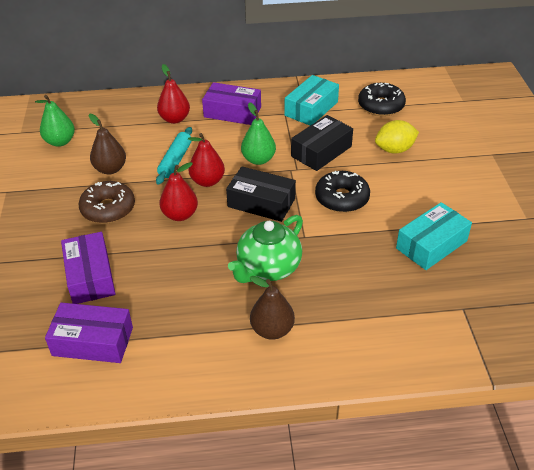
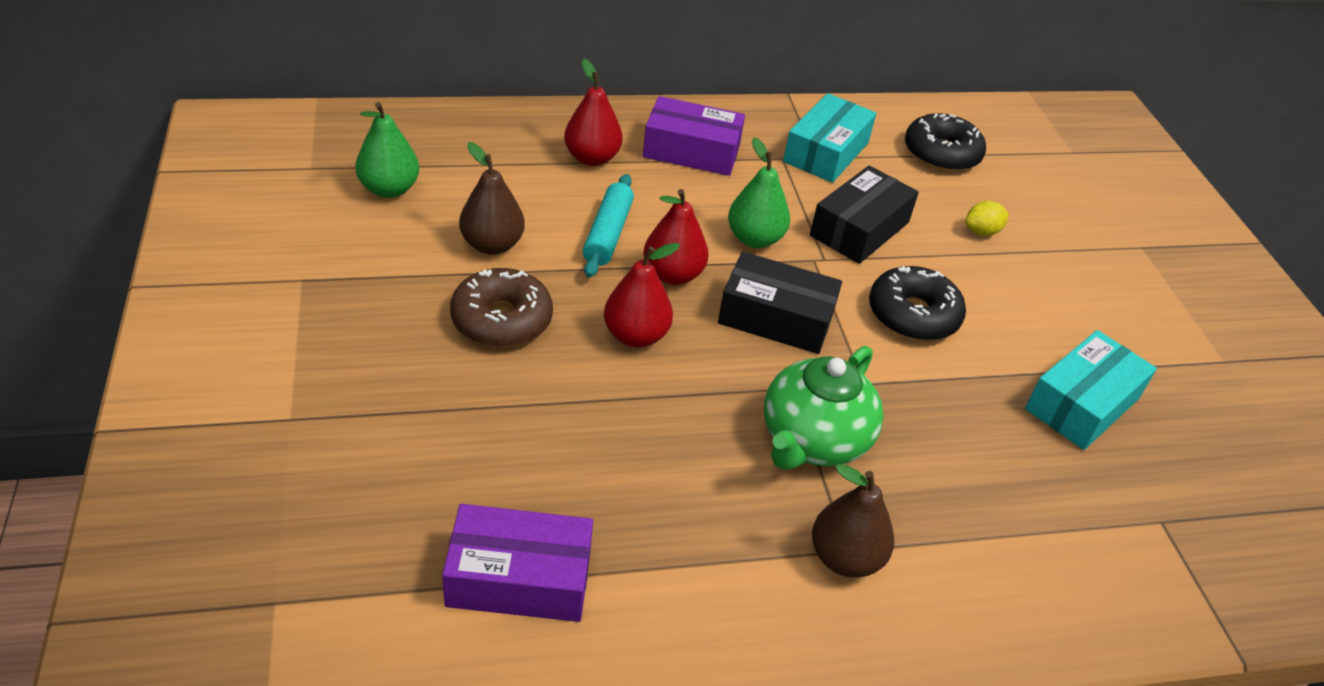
camera: 10 degrees left, 0 degrees up
(90, 276) = (491, 449): purple box -> none
(394, 150) = (981, 232): yellow lemon -> yellow lemon, size x0.62

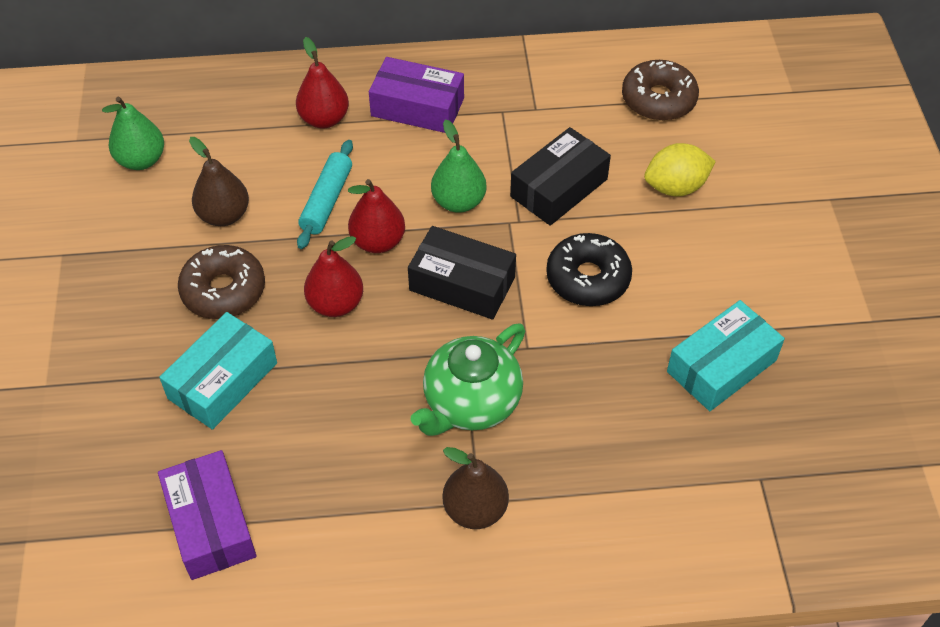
camera: 10 degrees right, 10 degrees up
(519, 578) = (210, 524): purple box -> purple box turned 60 degrees clockwise
(826, 152) = (545, 103): turquoise box -> turquoise box (223, 381)
(941, 154) = (658, 99): black donut -> brown donut
(981, 232) = (675, 187): yellow lemon -> yellow lemon, size x1.61

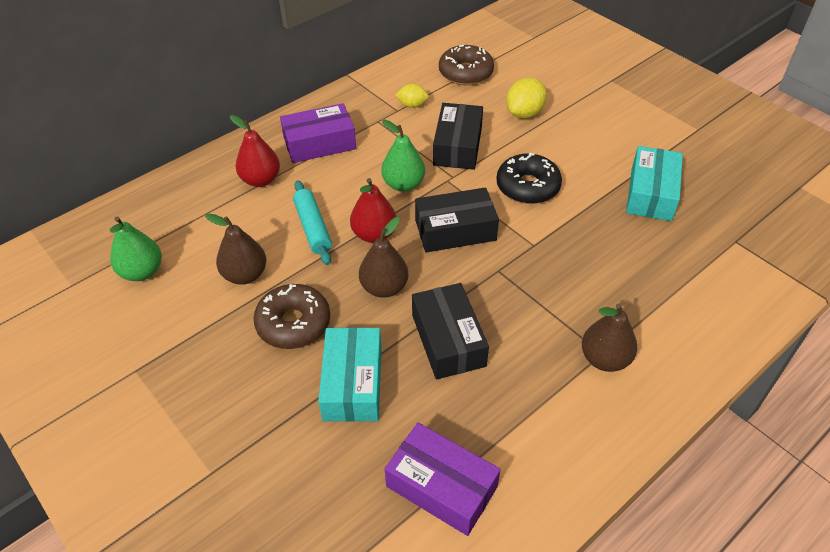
camera: 35 degrees left, 5 degrees down
(335, 304) = (384, 288): red pear -> brown pear
(345, 394) = (448, 340): none -> black box
(471, 402) = (534, 297): green teapot -> none
(557, 110) = (412, 105): none -> yellow lemon

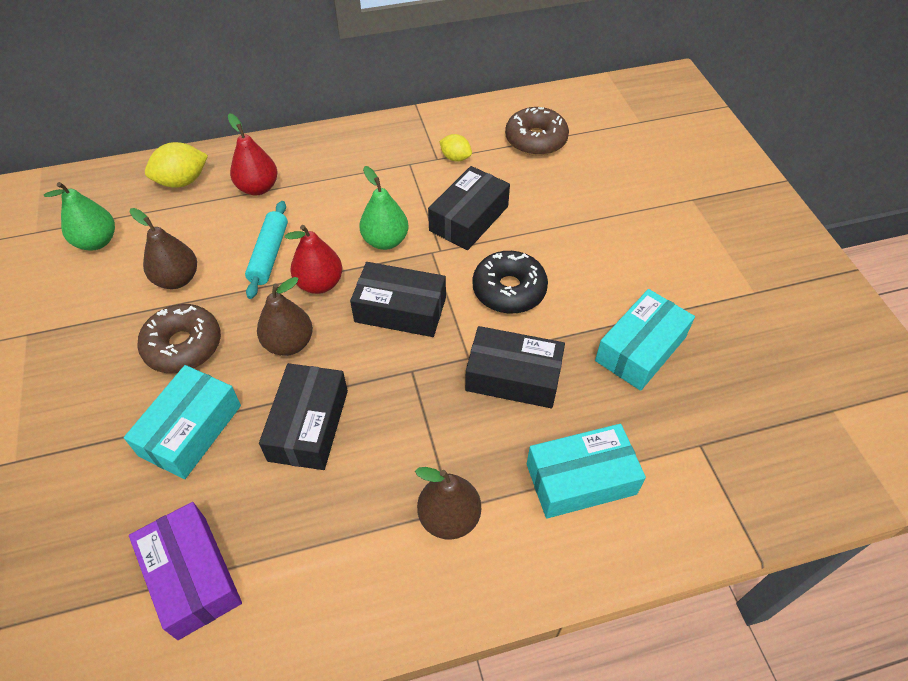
camera: 25 degrees right, 5 degrees up
(319, 143) = (337, 169): purple box -> none
(524, 113) = (565, 206): yellow lemon -> yellow lemon (182, 181)
(577, 245) = (513, 377): none -> black box
(675, 295) = (581, 479): none -> turquoise box

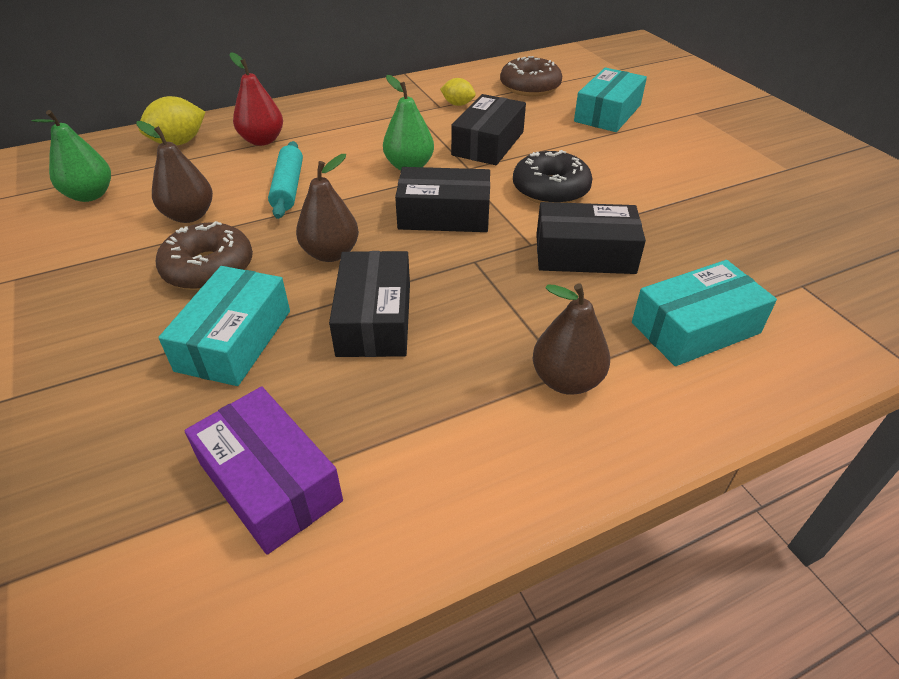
camera: 10 degrees left, 10 degrees down
(319, 283) = (350, 204): red pear -> none
(640, 349) = (702, 219): turquoise box -> turquoise box (607, 113)

